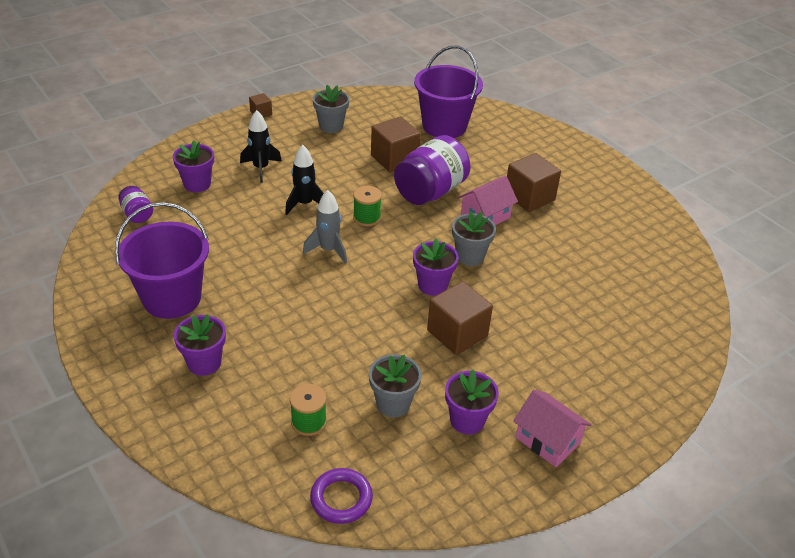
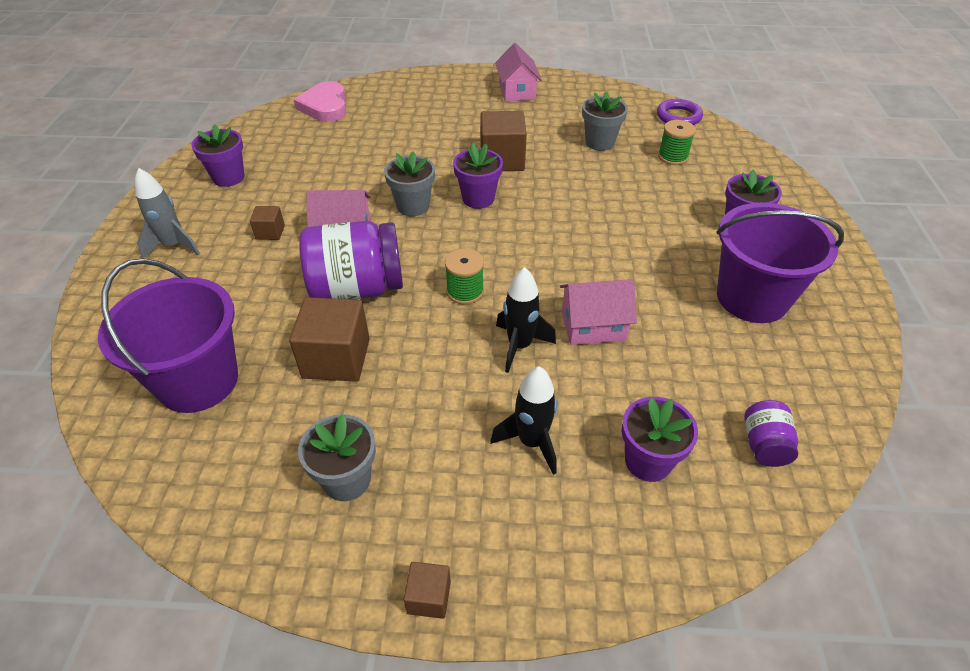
camera: 140 degrees left, 5 degrees up
(270, 232) = (593, 326): none -> pink house
(328, 250) = (544, 274): grey rocket -> grey rocket (174, 246)
(467, 420) = (557, 117): purple flower pot -> purple flower pot (228, 177)
(529, 197) = (270, 232): brown cube -> brown cube, size x0.50
(676, 314) = (325, 106): none -> pink heart

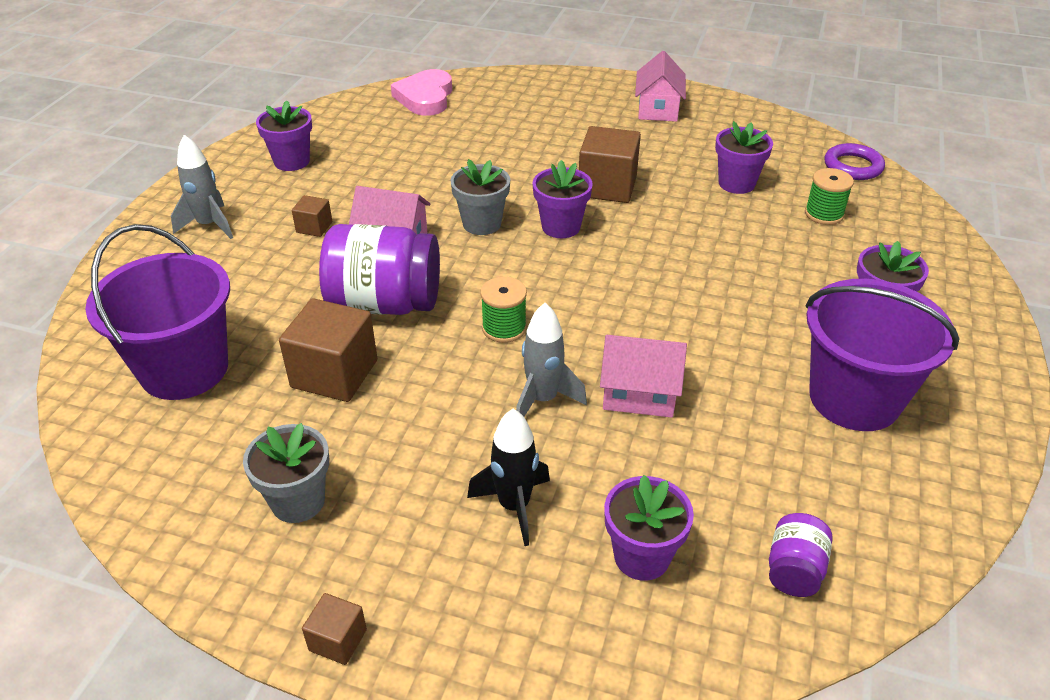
camera: 15 degrees right, 5 degrees down
(519, 346) = (543, 399): black rocket -> grey rocket
(599, 142) = (736, 183): grey flower pot -> purple flower pot

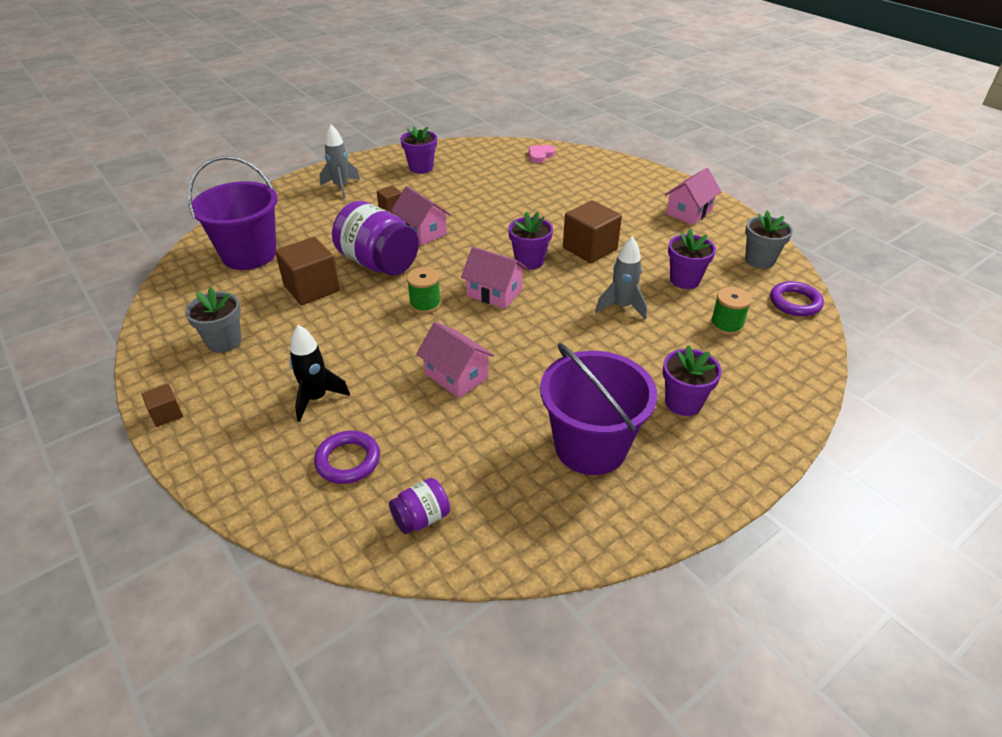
camera: 35 degrees right, 0 degrees up
(425, 97) = (540, 155): pink heart -> pink heart, size x0.60
(482, 224) = (484, 241): grey flower pot -> grey flower pot (759, 260)
(543, 399) = (398, 352): grey rocket -> grey rocket (621, 307)
(566, 280) = (494, 293): none -> pink house
(642, 556) = (348, 460): purple flower pot -> purple ring

